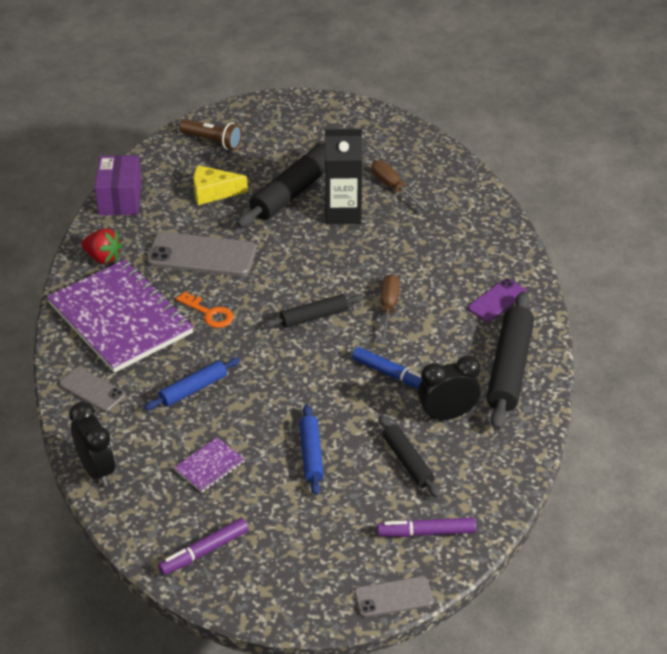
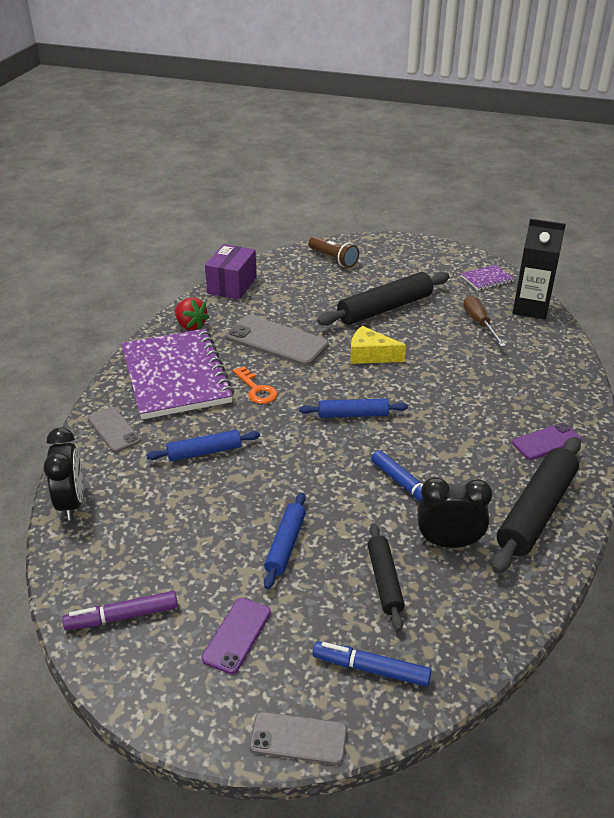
camera: 20 degrees right, 5 degrees down
(209, 466) = (178, 529): purple notebook -> purple notebook (487, 279)
(213, 192) = (313, 295): yellow cheese -> yellow cheese (370, 355)
(308, 538) = (237, 635): none -> purple phone
(314, 317) = (353, 415): black rolling pin -> blue rolling pin
(343, 213) = (422, 334): black carton -> black carton (531, 308)
(388, 308) = (430, 424): brown screwdriver -> none
(426, 532) = (371, 669): purple marker -> blue marker

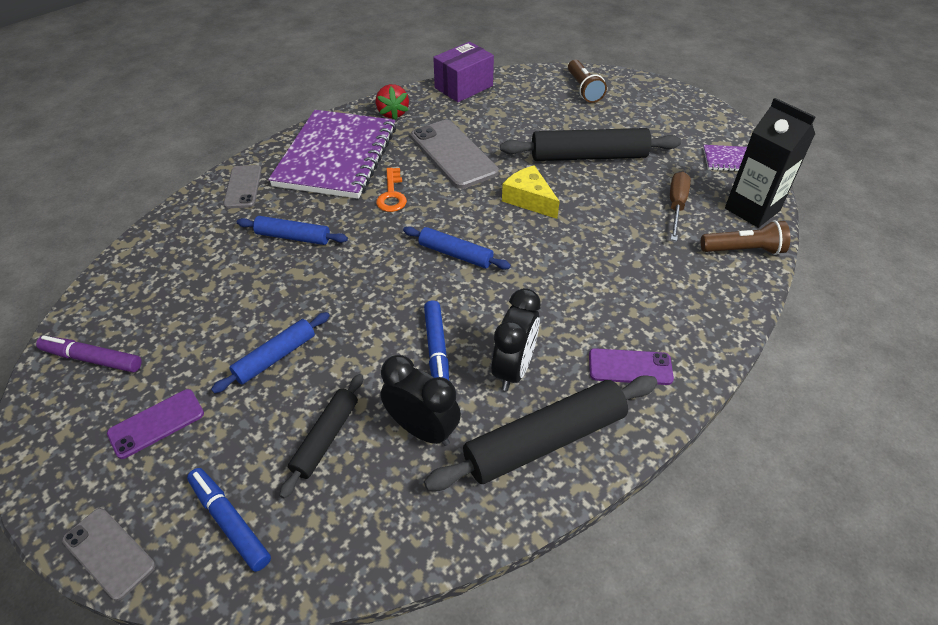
camera: 30 degrees right, 10 degrees up
(71, 503) = (152, 239): black clock -> black clock (513, 369)
(549, 337) = (743, 250): none -> brown flashlight

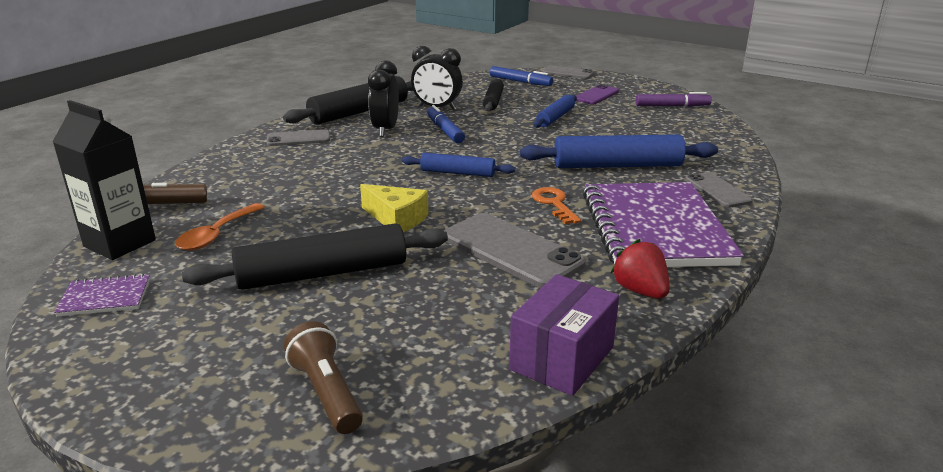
camera: 165 degrees right, 20 degrees down
(293, 237) = (617, 165): blue rolling pin -> blue rolling pin, size x1.74
(630, 367) = (298, 138): purple phone -> grey phone
(676, 206) = (217, 235): brown screwdriver -> orange spoon

